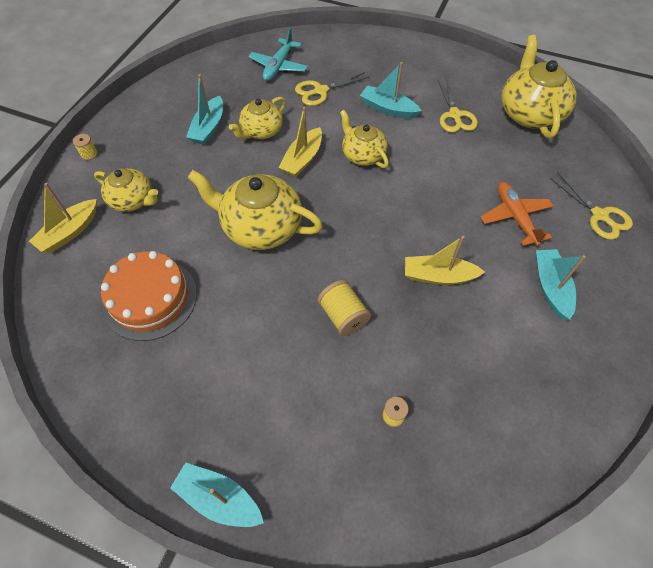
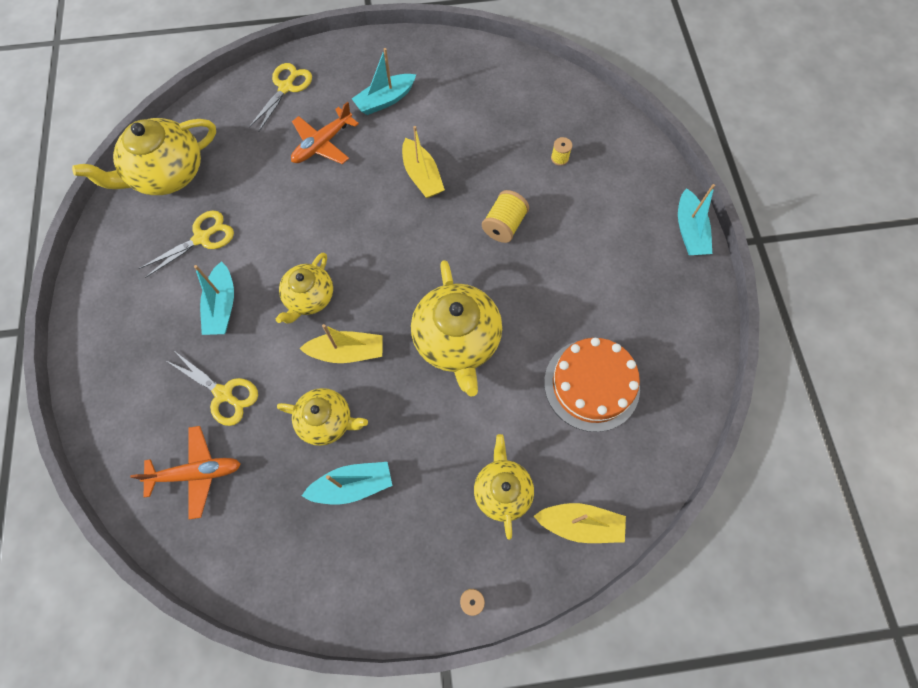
camera: 120 degrees left, 10 degrees up
(278, 66) = (197, 473): turquoise plane -> orange plane

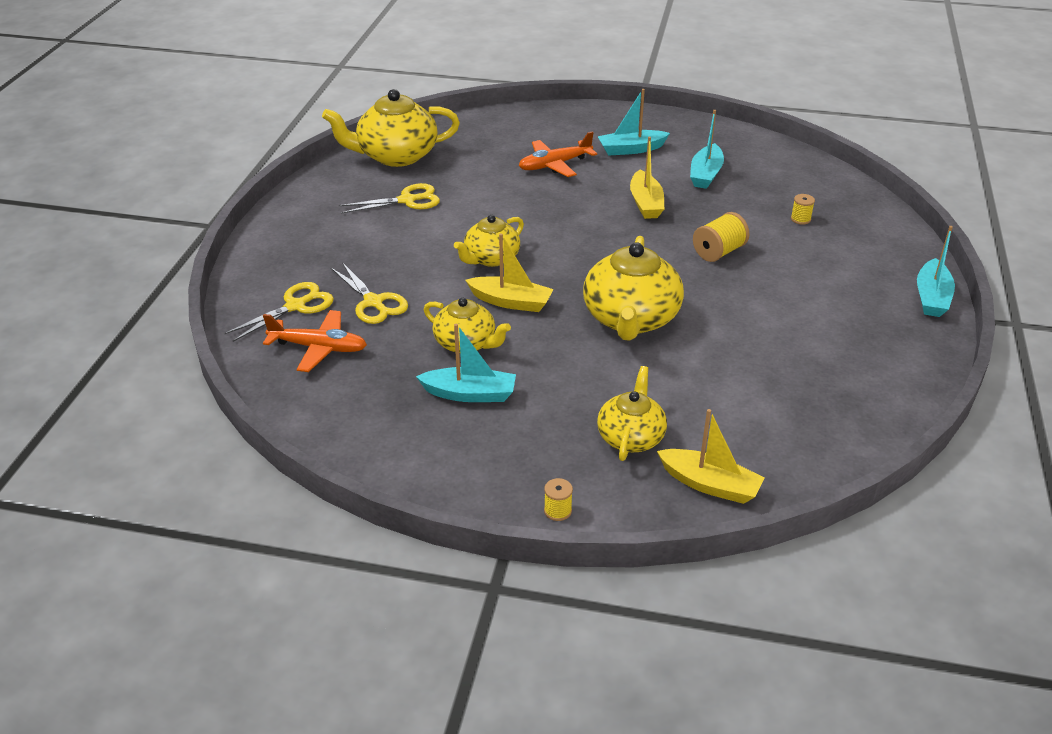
camera: 20 degrees right, 30 degrees down
(222, 306) = (403, 246): turquoise boat -> turquoise boat (705, 174)
(286, 87) = (536, 125): yellow scissors -> yellow scissors (295, 306)
(591, 385) = (768, 383): orange cake -> none

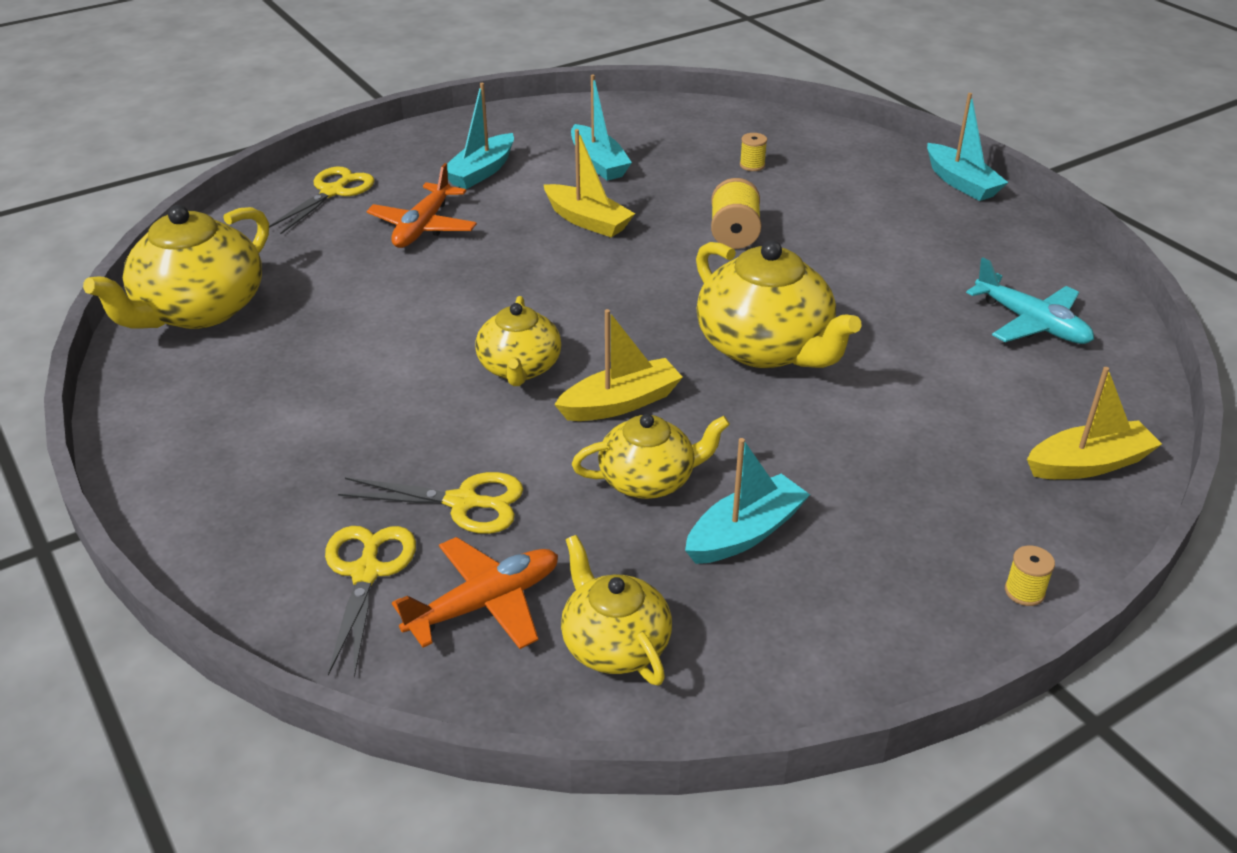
camera: 45 degrees left, 0 degrees up
(407, 200) = (304, 356): yellow scissors -> yellow scissors (332, 192)
(631, 437) = (958, 466): yellow teapot -> yellow teapot (614, 644)
(819, 398) = (1031, 323): none -> turquoise plane

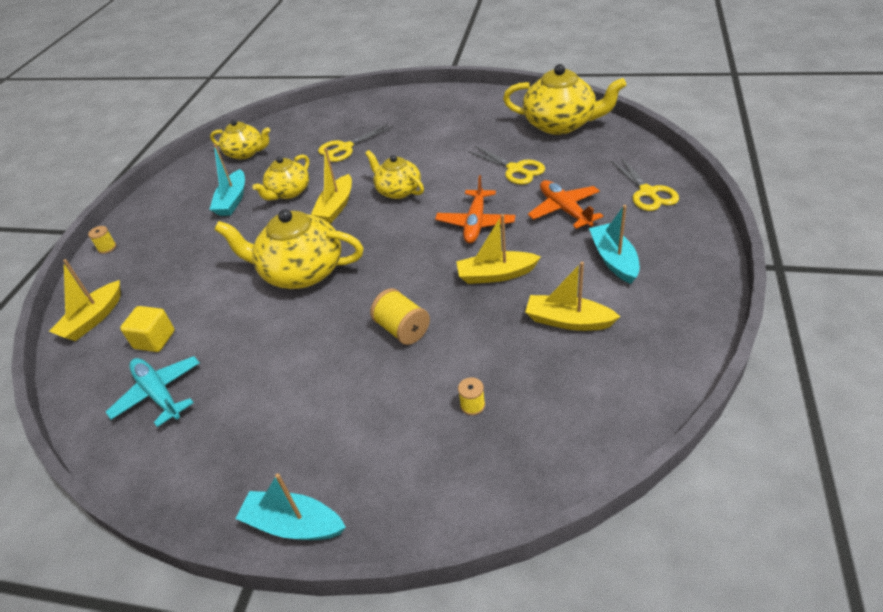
camera: 140 degrees right, 5 degrees up
(199, 310) = (560, 124): yellow teapot -> yellow teapot turned 120 degrees clockwise
(366, 572) = (345, 120): yellow scissors -> yellow scissors (515, 169)
(485, 603) = (298, 137): orange plane -> orange plane (475, 223)
(598, 163) = (568, 321): turquoise boat -> yellow boat
(1009, 382) = (154, 340): none -> yellow cube
(1031, 323) = (158, 394): turquoise plane -> turquoise plane turned 45 degrees clockwise

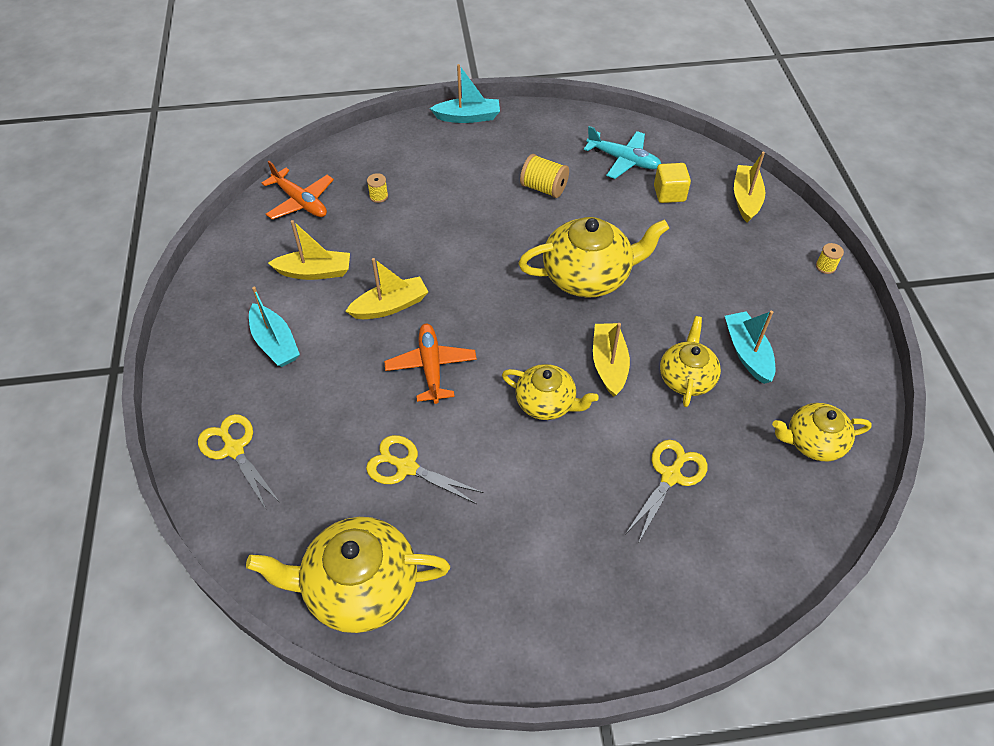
camera: 155 degrees right, 10 degrees up
(402, 329) = (457, 239): yellow spool -> yellow spool (543, 188)
(564, 210) = (333, 404): orange plane -> orange plane (301, 202)

